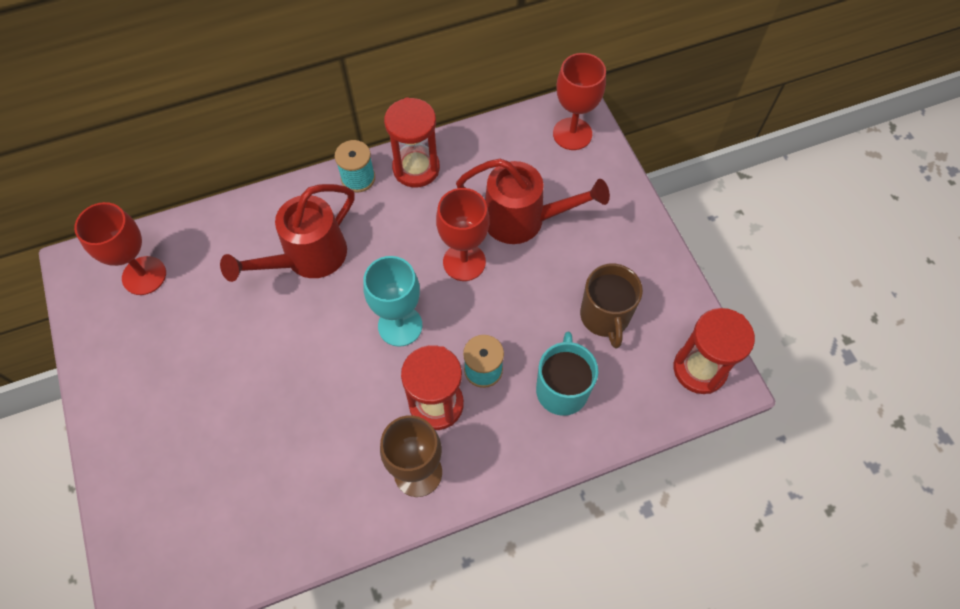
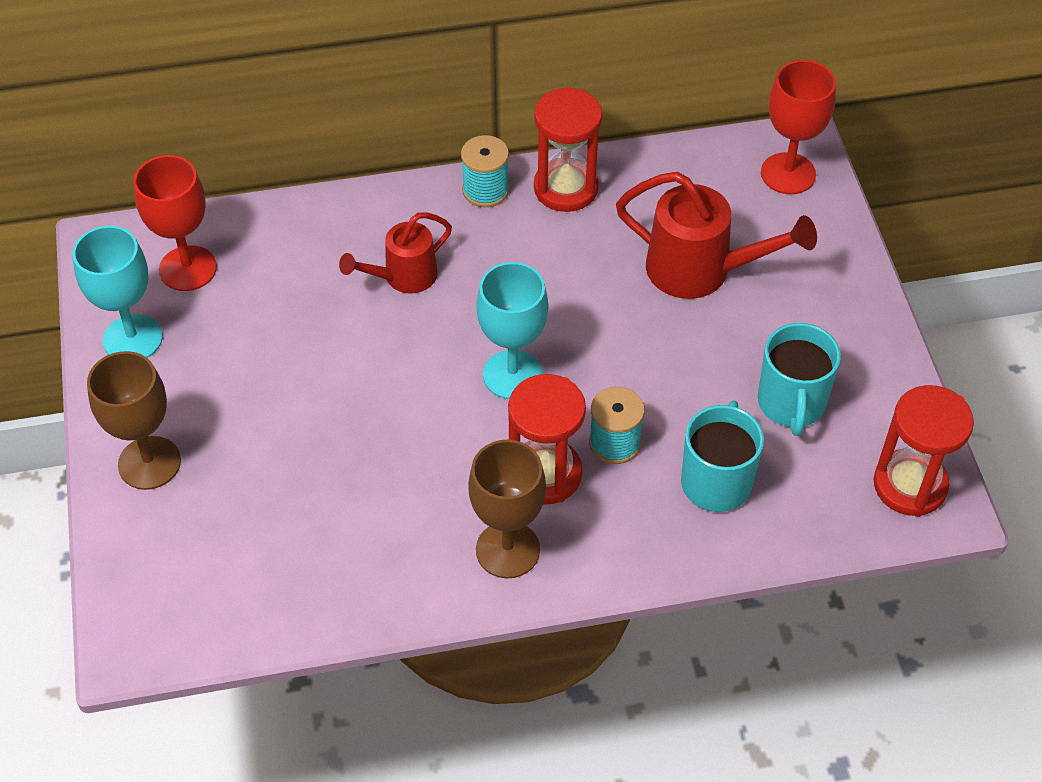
camera: 10 degrees right, 10 degrees down
(109, 341) = (132, 339): none -> turquoise goblet
(135, 445) = (149, 463): none -> brown goblet
(307, 258) = (403, 277): red watering can -> red watering can, size x0.63
(464, 262) = (611, 311): red goblet -> none
(605, 317) = (791, 403): brown mug -> turquoise mug

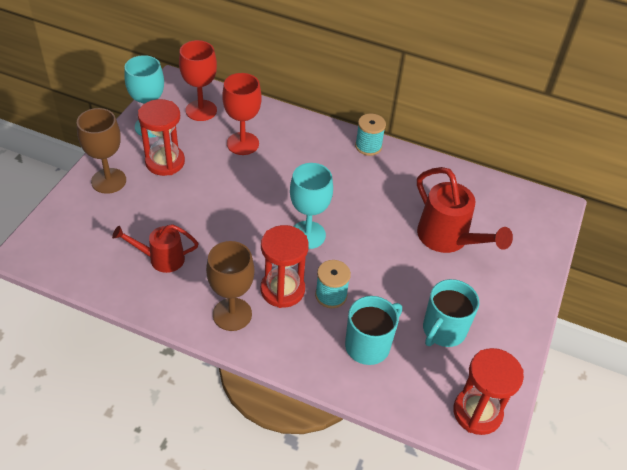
camera: 30 degrees right, 5 degrees down
(403, 277) = (294, 164): red watering can -> red watering can (161, 259)
(565, 188) = (409, 165): red hourglass -> red hourglass (165, 162)
(788, 174) = (536, 217): red goblet -> red goblet (242, 143)

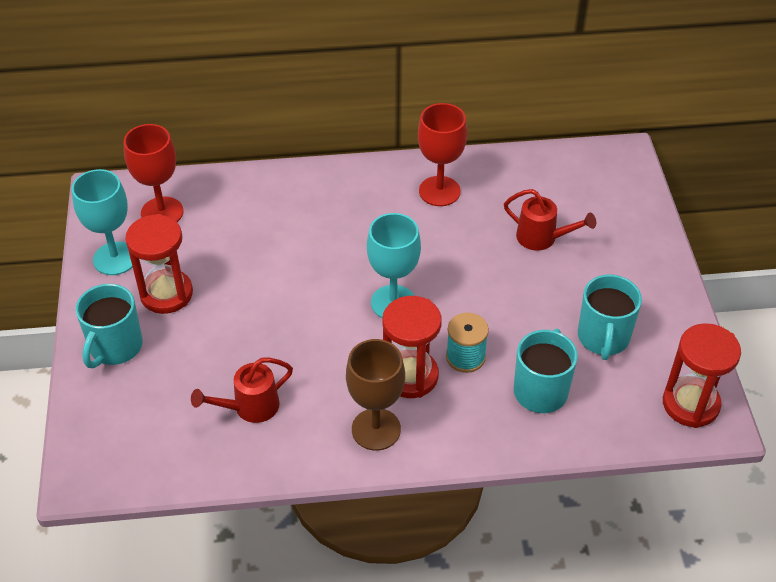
camera: 25 degrees left, 0 degrees up
(108, 181) = (115, 347): brown goblet -> turquoise mug
(242, 143) = (242, 231): red goblet -> red goblet (439, 191)
(368, 146) = (387, 172): turquoise spool -> none
(448, 239) = (542, 238): red watering can -> red watering can, size x0.63

